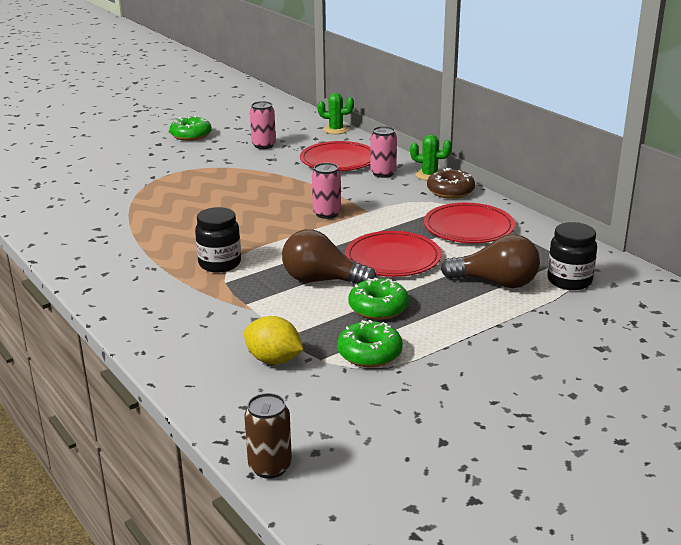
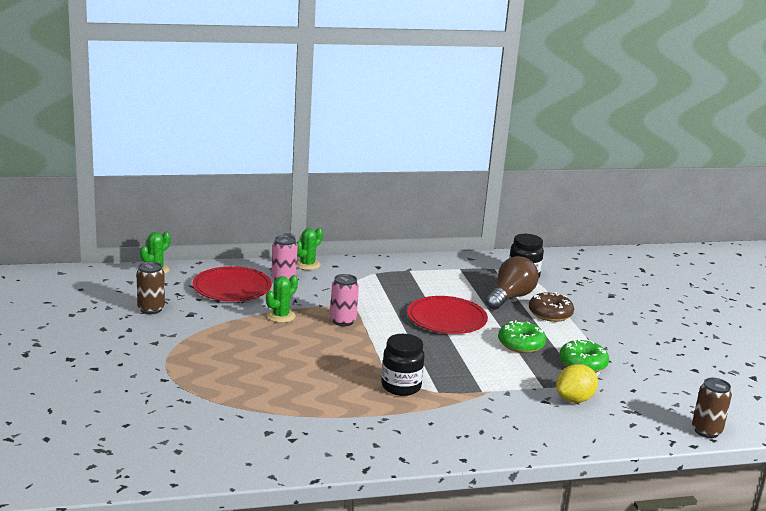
camera: 70 degrees left, 5 degrees down
(191, 135) = (69, 337): green donut -> none
(263, 145) = (151, 309): pink can -> brown can
(306, 188) = (281, 316): none -> green cactus
(322, 280) = (463, 353): brown light bulb -> none
(450, 191) = (347, 267): brown donut -> brown donut (550, 314)
(468, 227) = (417, 280): red plate -> none

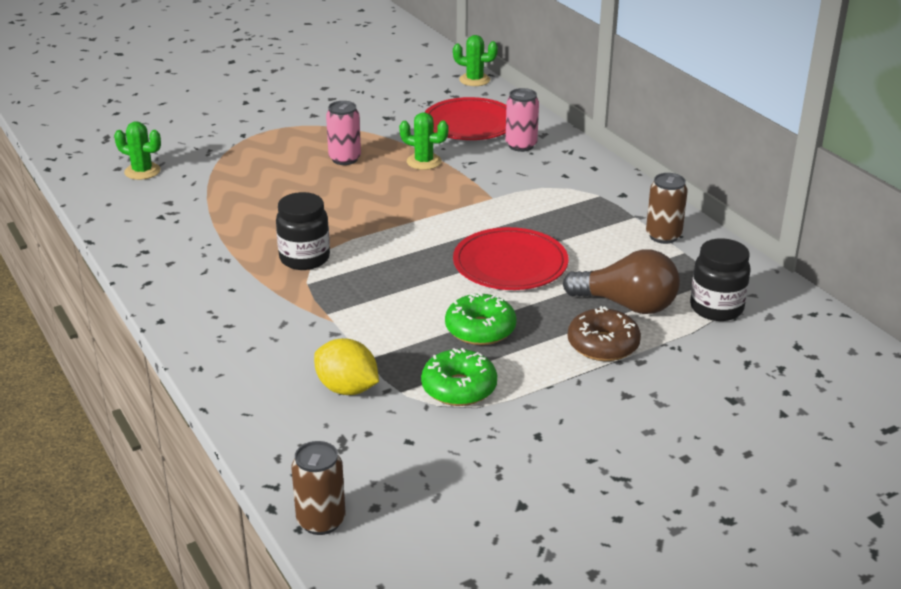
camera: 75 degrees right, 10 degrees up
(151, 309) = (382, 98): brown can -> brown can (663, 236)
(307, 265) = (577, 151): green cactus -> green cactus (142, 171)
(343, 321) = (442, 198): pink can -> pink can (345, 159)

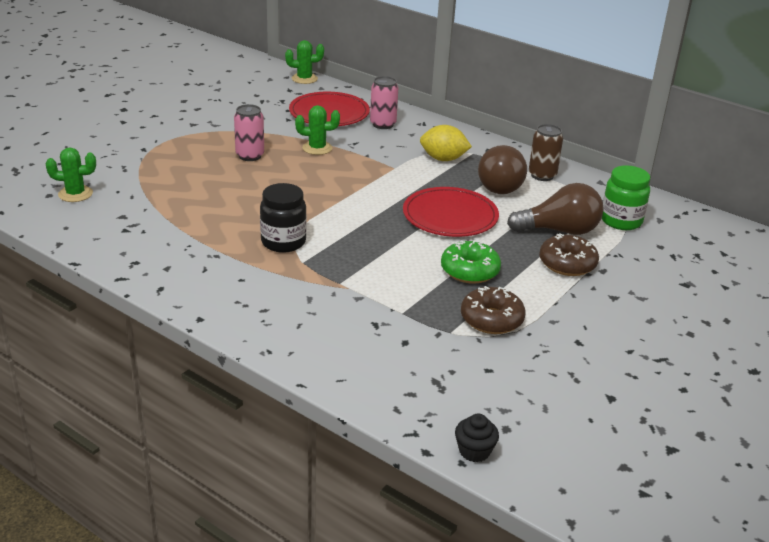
camera: 25 degrees left, 0 degrees up
(321, 521) = (474, 451): brown can -> black cupcake
(347, 388) = (406, 340): yellow lemon -> yellow lemon (443, 159)
(459, 388) = (491, 319): green donut -> brown donut
(598, 238) = (498, 185): none -> brown light bulb
(716, 308) = (621, 221): black jar -> green jar

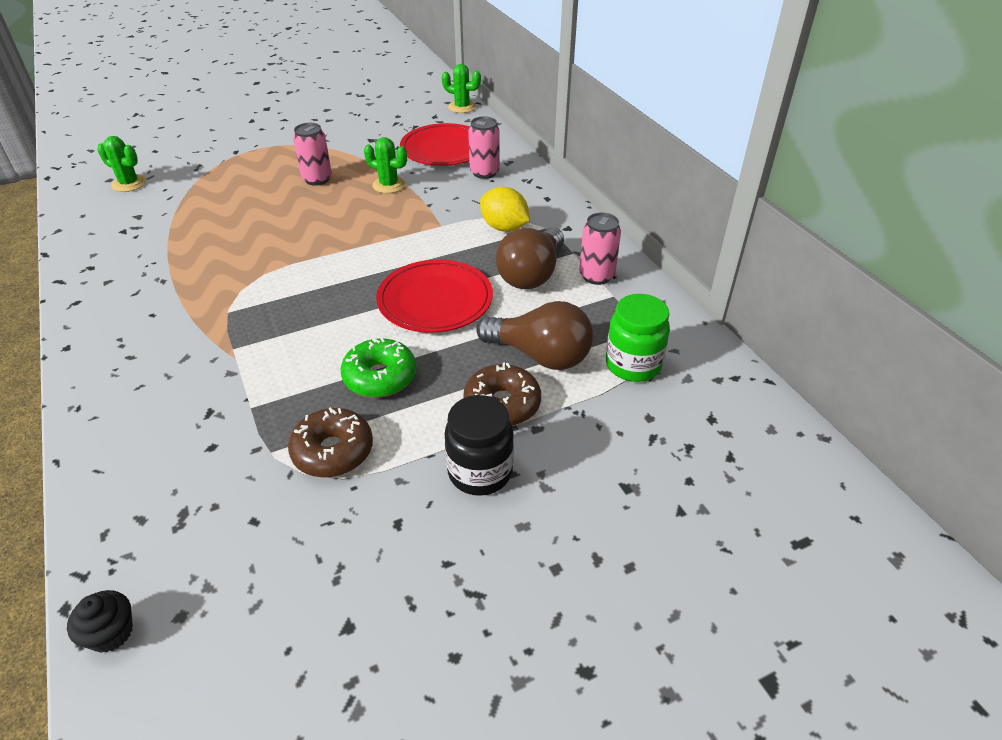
camera: 30 degrees right, 10 degrees up
(283, 242) = (237, 283): black jar -> black jar (480, 472)
(542, 175) = (596, 276): brown can -> pink can

